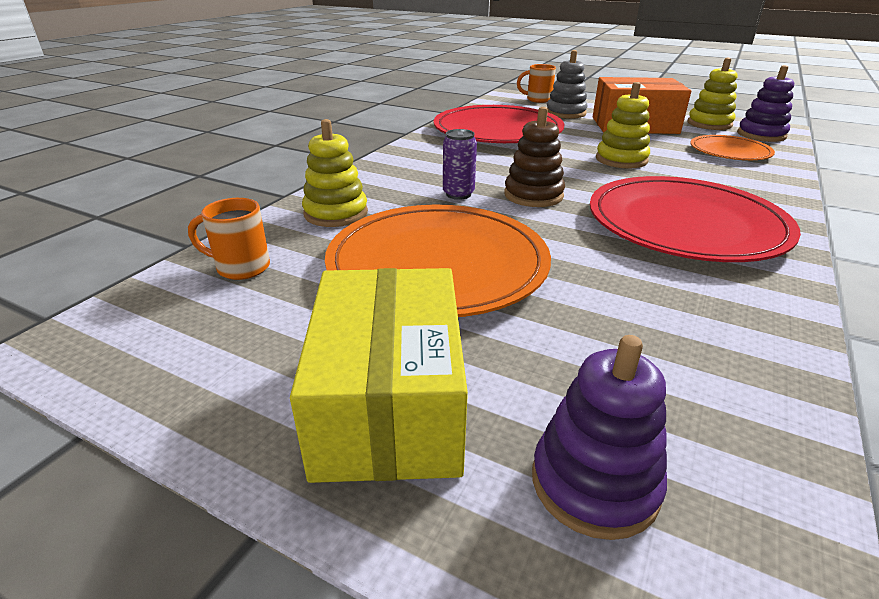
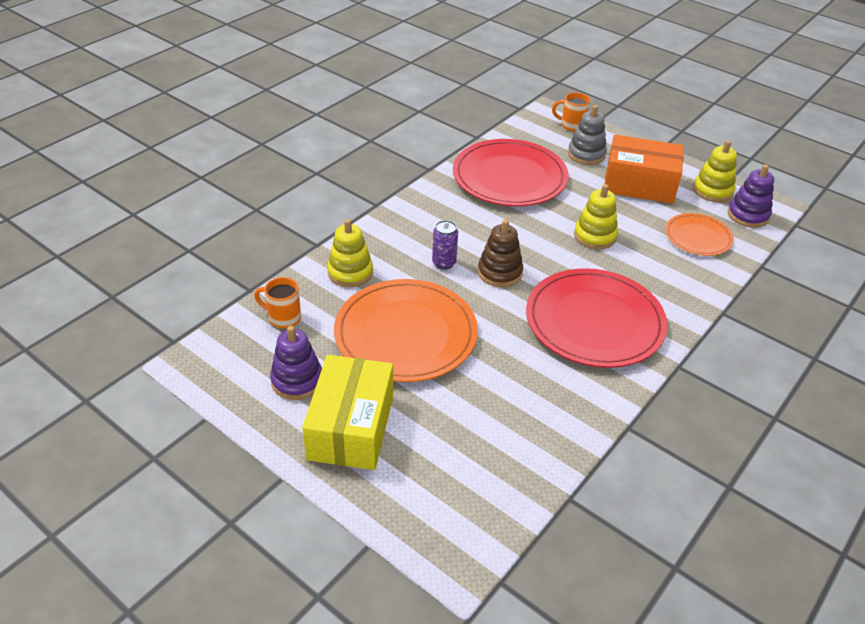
camera: 10 degrees right, 10 degrees up
(594, 483) = (432, 483): purple stacking toy -> purple stacking toy (297, 380)

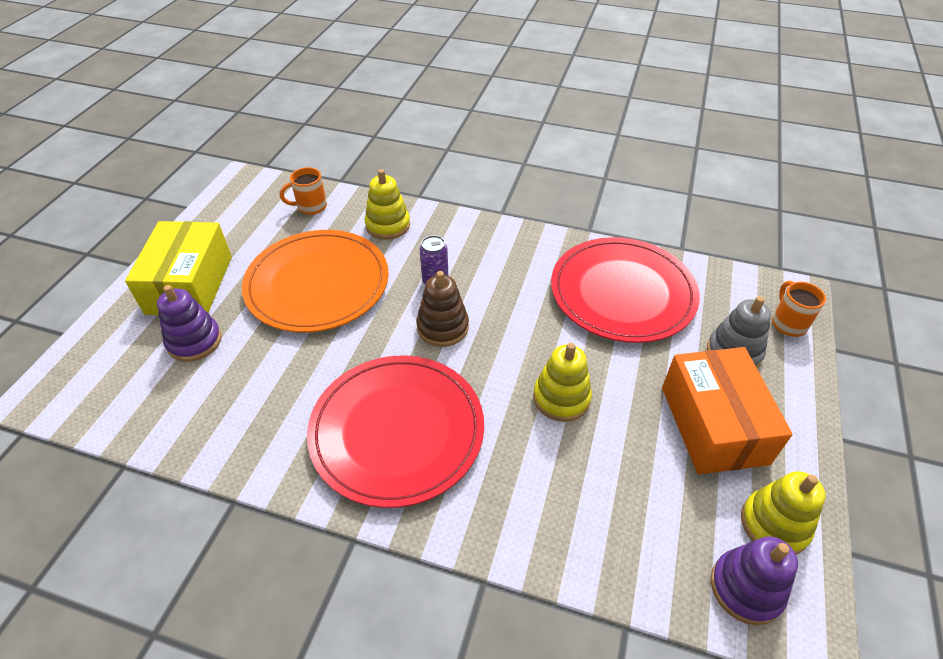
camera: 70 degrees right, 5 degrees up
(283, 317) = (310, 207): orange mug -> orange mug turned 105 degrees counterclockwise
(297, 380) = (237, 238): purple stacking toy -> purple stacking toy (194, 341)
(351, 427) = (190, 284): yellow box -> yellow box turned 75 degrees counterclockwise
(698, 237) = (637, 520): orange plate -> none

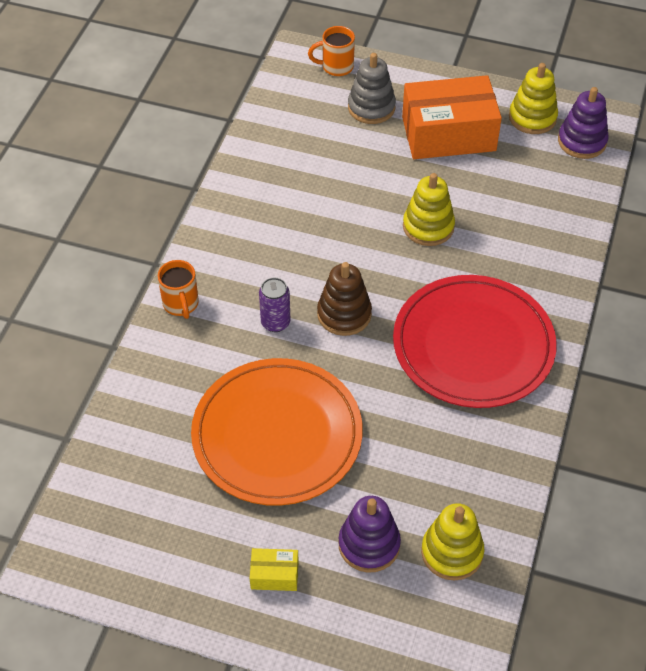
camera: 90 degrees left, 5 degrees up
(190, 284) = (274, 575): yellow box -> yellow box, size x0.42
(310, 207) = (127, 463): orange mug -> orange mug (181, 304)
(388, 225) = (173, 373): yellow stacking toy -> yellow stacking toy (452, 552)
(622, 293) = (296, 171): red plate -> none

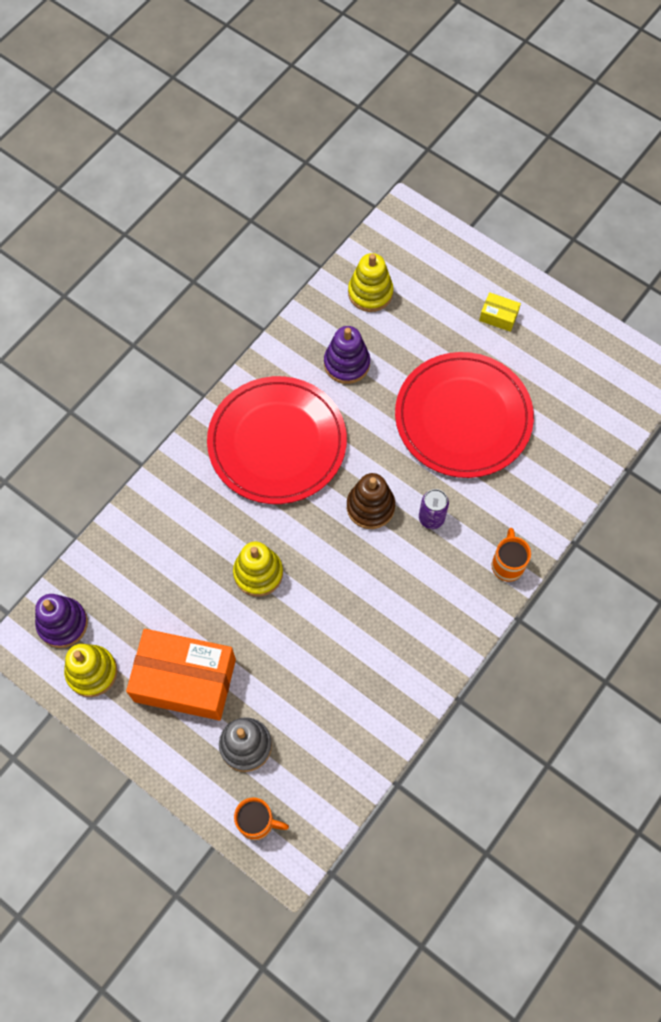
camera: 160 degrees left, 15 degrees up
(277, 435) = (463, 417): orange plate -> red plate
(369, 545) = (425, 315): purple stacking toy -> purple stacking toy (346, 363)

